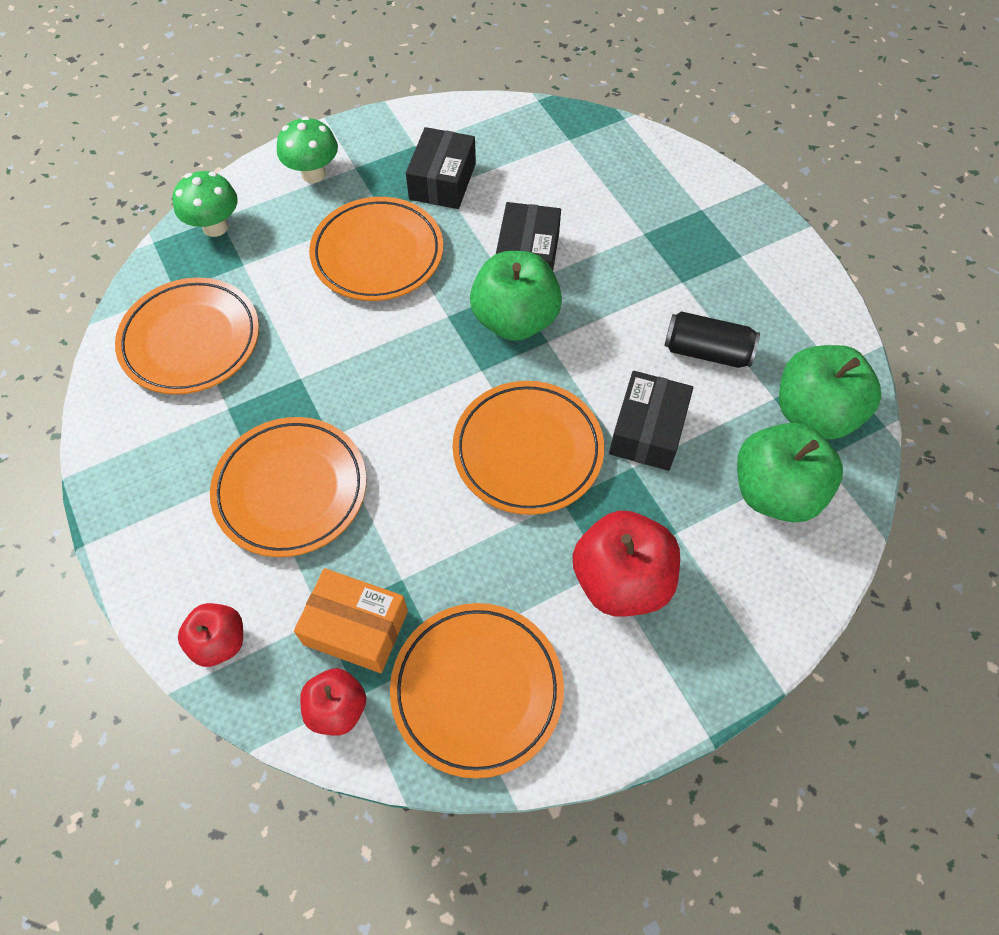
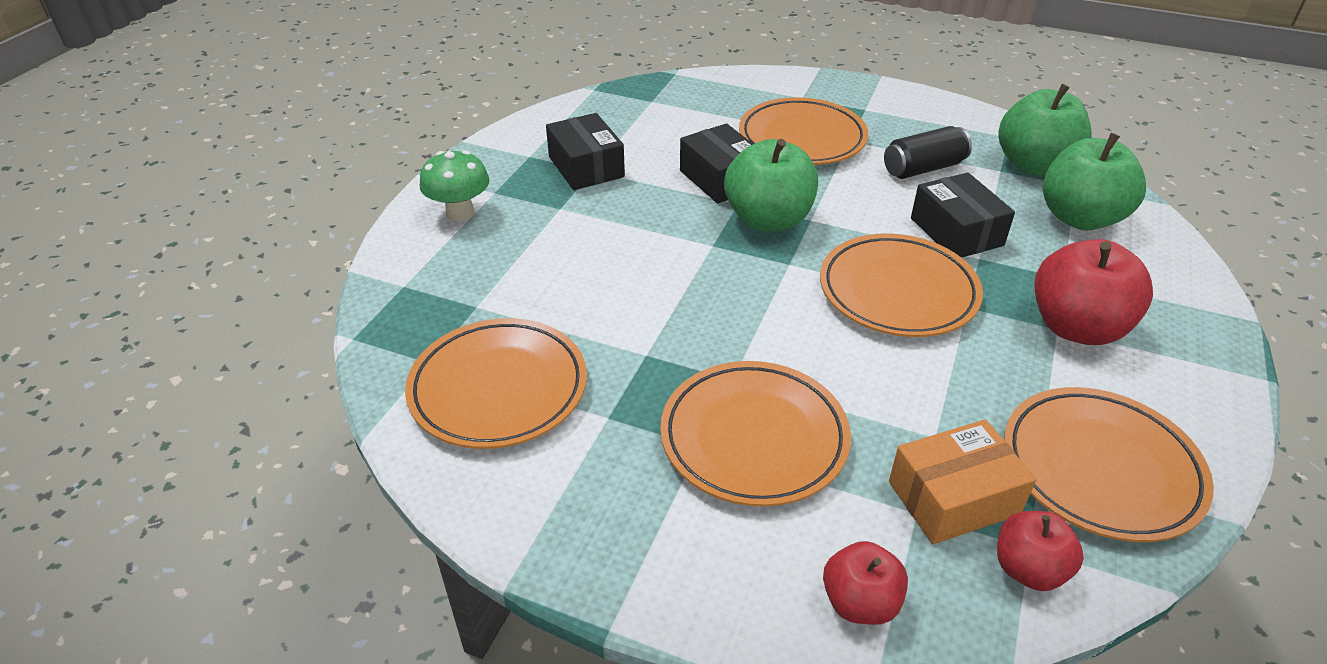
camera: 40 degrees left, 20 degrees down
(215, 227) = (409, 294): green mushroom -> none
(377, 254) = (596, 236): orange plate -> orange plate (802, 138)

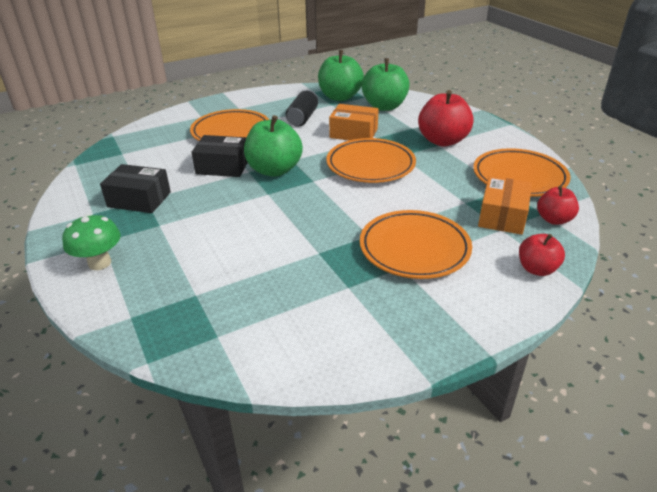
camera: 50 degrees left, 5 degrees down
(498, 389) = (278, 317): orange plate -> none
(956, 232) = (353, 133): black box -> orange box

